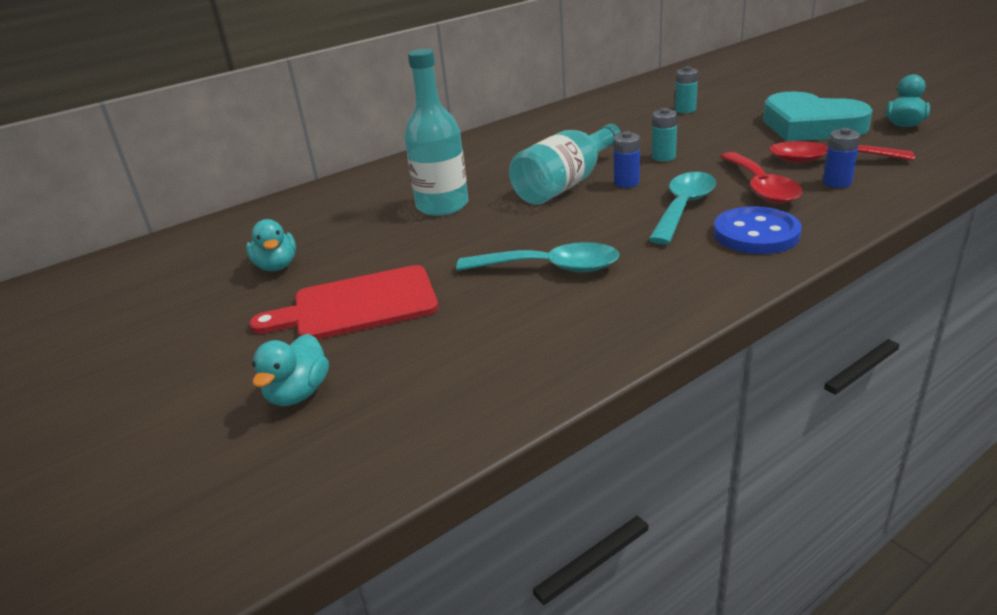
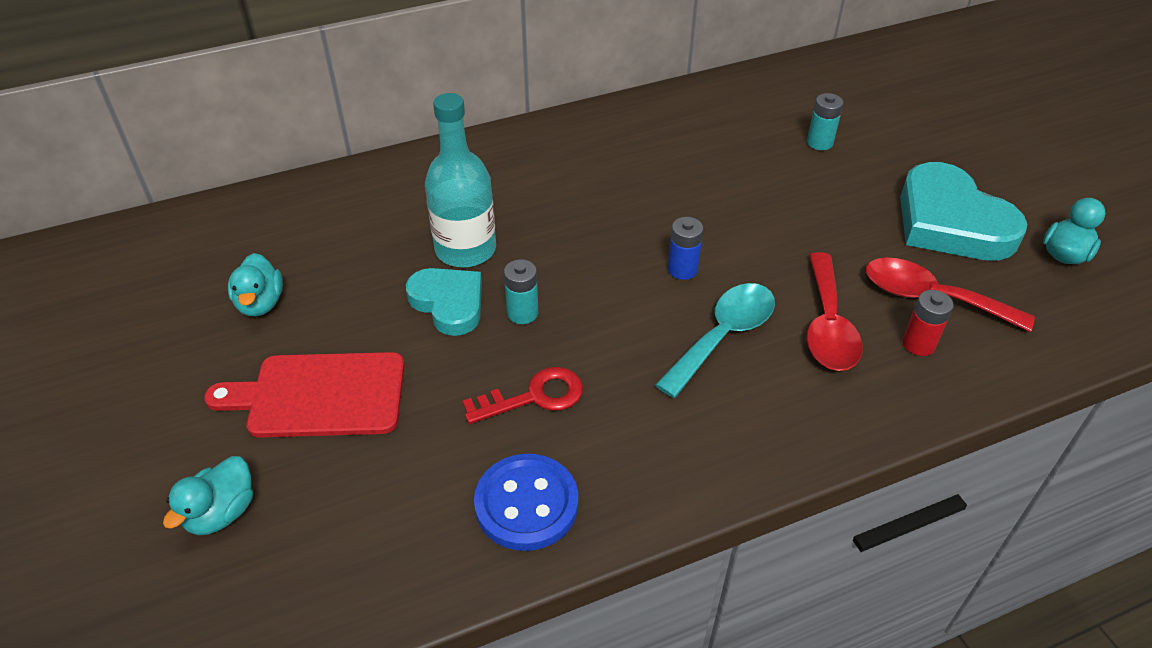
camera: 10 degrees right, 15 degrees up
(445, 235) = (448, 303): none -> turquoise heart
(550, 268) = (534, 397): turquoise spoon -> red key
(566, 184) = (615, 251): turquoise bottle -> none
(663, 157) = (747, 232): turquoise battery -> turquoise battery (522, 313)
(756, 234) = (777, 408): blue button -> blue button (526, 504)
(837, 182) = (918, 344): blue battery -> red battery

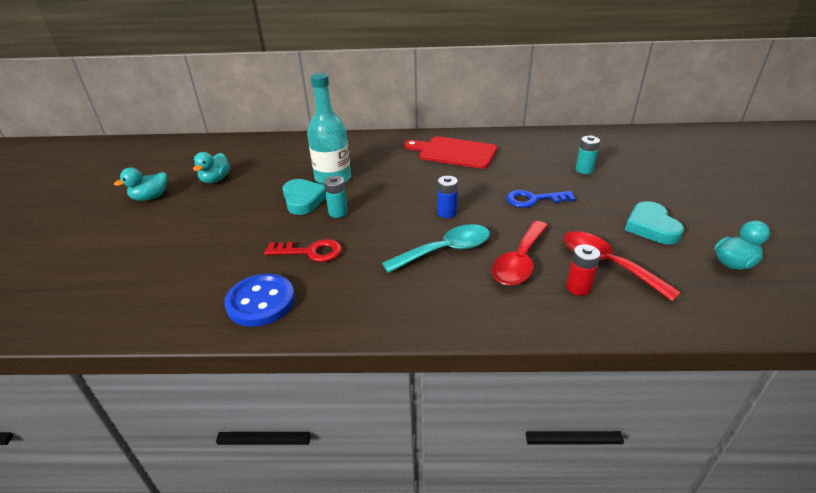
camera: 25 degrees right, 10 degrees down
(221, 513) = (115, 260): turquoise duck -> turquoise duck (150, 197)
(319, 395) = (205, 223): red cutting board -> red cutting board (454, 152)
(784, 214) = (533, 199): none -> blue key
(951, 222) = (651, 227): turquoise heart -> turquoise heart, size x0.62

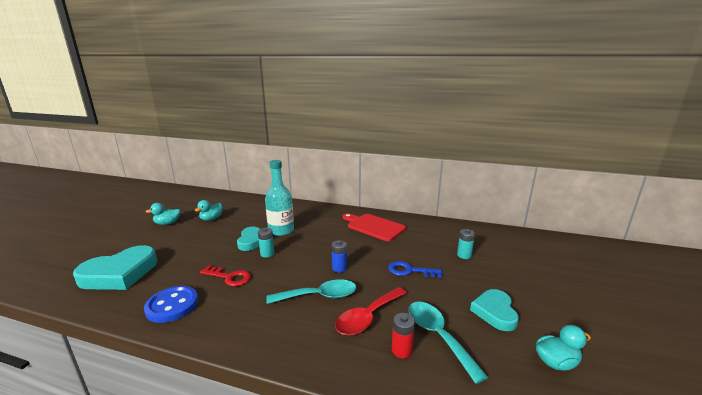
camera: 15 degrees right, 15 degrees down
(142, 279) = (120, 273): none -> turquoise heart
(607, 264) = (438, 336): red spoon -> turquoise spoon

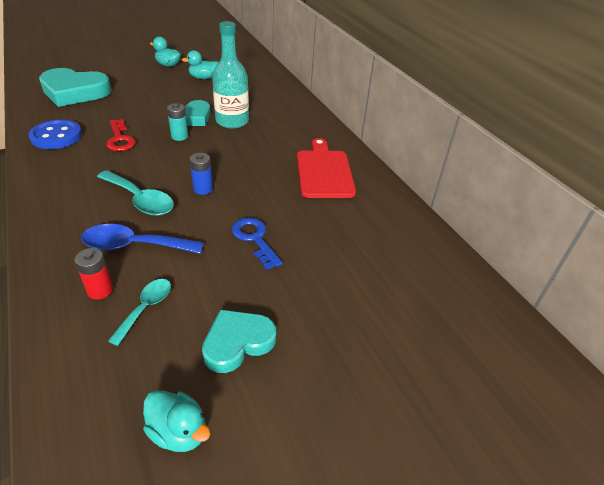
camera: 45 degrees right, 20 degrees up
(368, 317) = (134, 246): red spoon -> blue spoon
(438, 336) = (146, 308): turquoise spoon -> turquoise spoon, size x0.63
(464, 255) = (348, 271): turquoise battery -> none

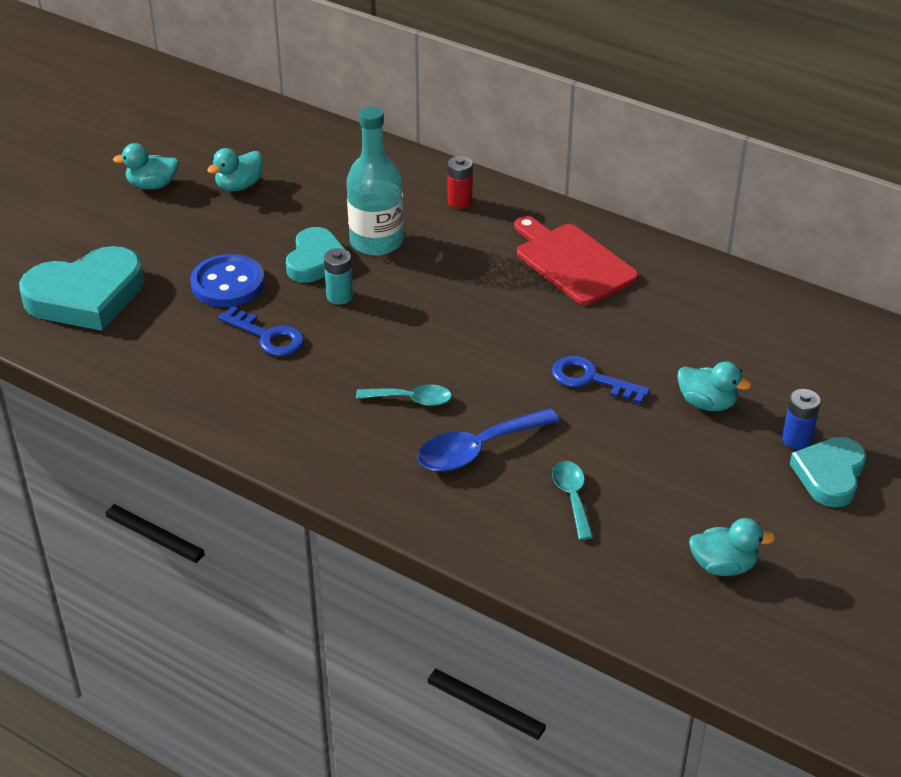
camera: 30 degrees left, 0 degrees up
(56, 136) = (177, 373): blue button -> blue button (228, 284)
(100, 290) = (506, 506): red battery -> red battery (459, 202)
(120, 139) = (267, 336): red key -> blue key
(140, 200) = (411, 399): turquoise spoon -> turquoise spoon, size x0.63
(203, 189) = (463, 351): blue battery -> blue battery (796, 439)
(237, 342) = (690, 480): turquoise heart -> turquoise heart (830, 475)
(313, 293) = (707, 403): none -> turquoise duck

